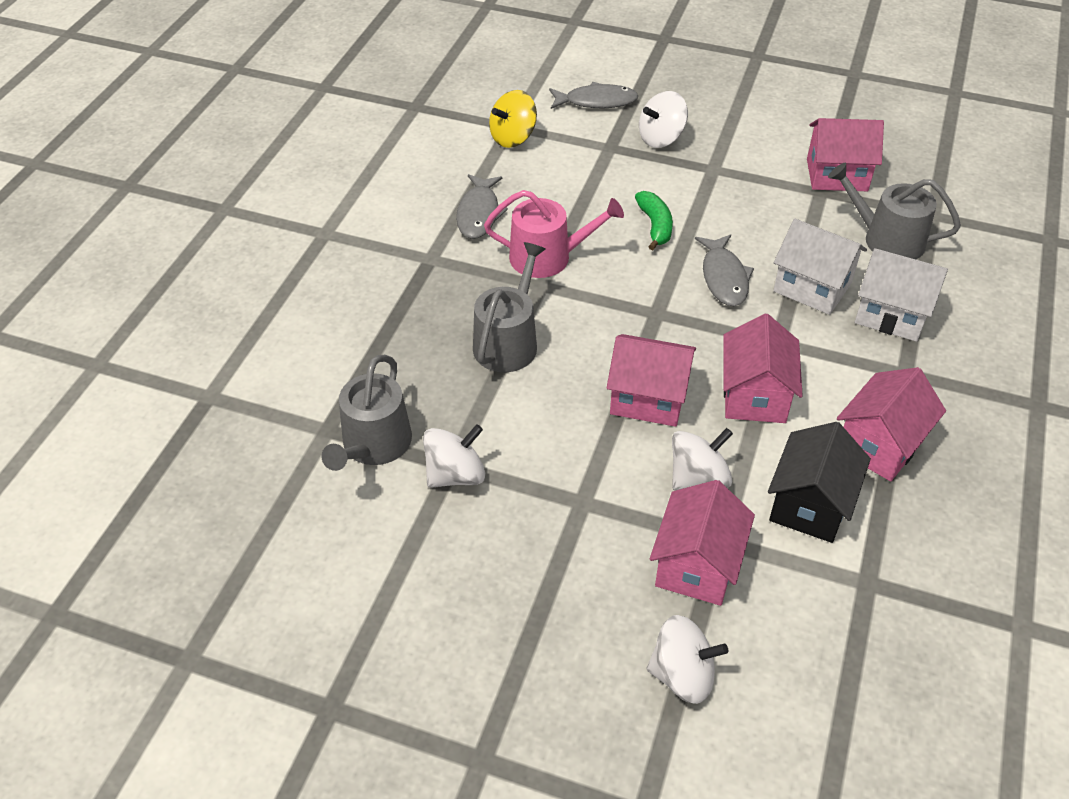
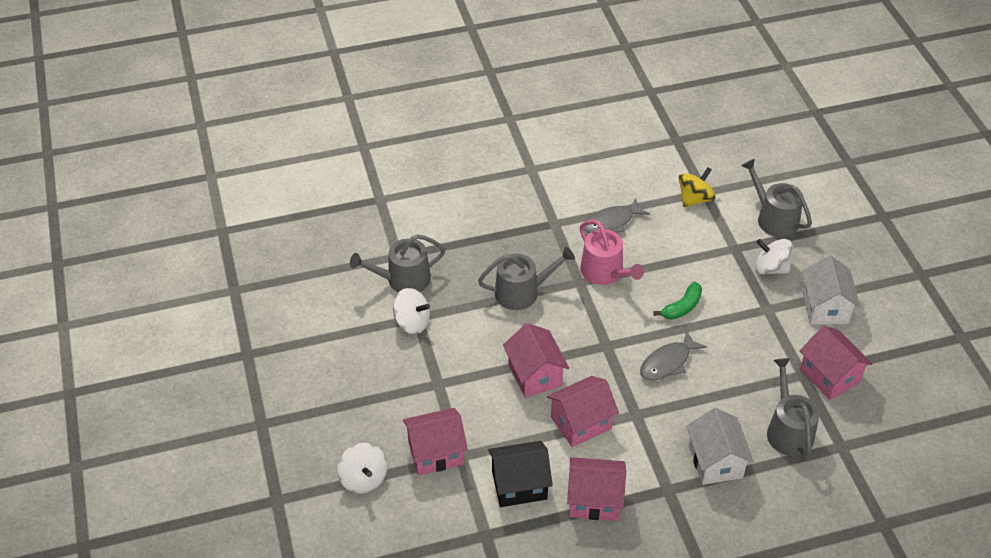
camera: 55 degrees right, 0 degrees up
(513, 137) = (695, 199): yellow spinning top -> yellow spinning top turned 120 degrees clockwise
(596, 101) = (773, 218): grey fish -> grey watering can
(698, 478) = (496, 425): white spinning top -> none
(812, 287) = (701, 410): white house -> white house (825, 307)

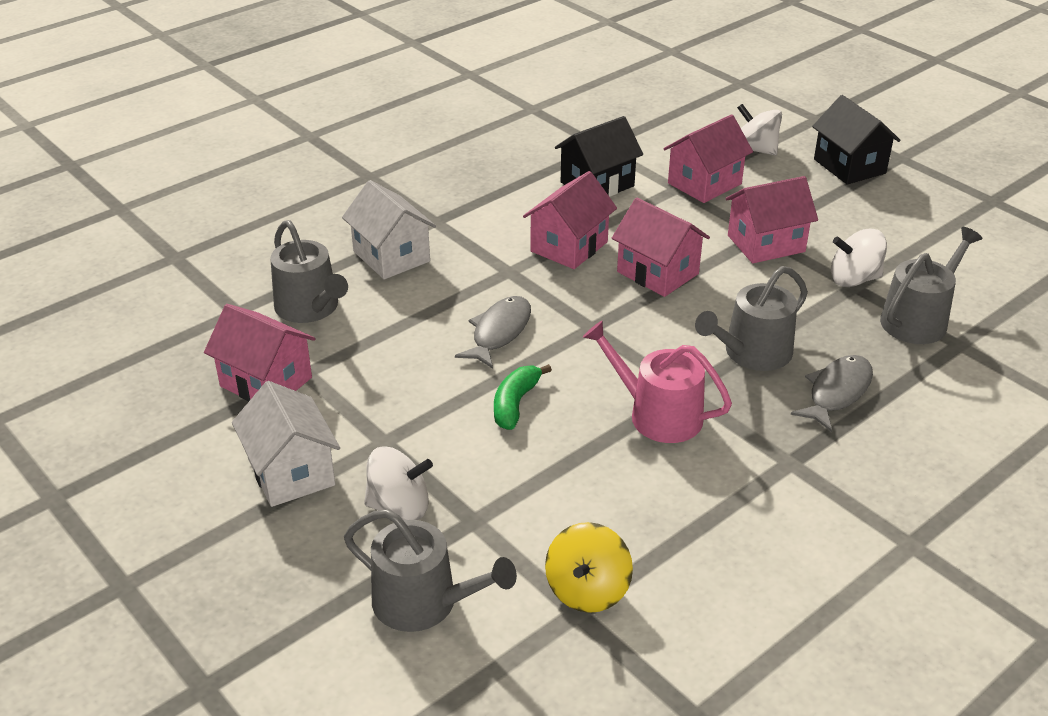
camera: 155 degrees right, 10 degrees down
(310, 429) = (849, 166): none -> black house
(594, 500) = (510, 194): pink house -> pink house (766, 243)
(611, 222) = (703, 495): grey fish -> grey fish (837, 392)

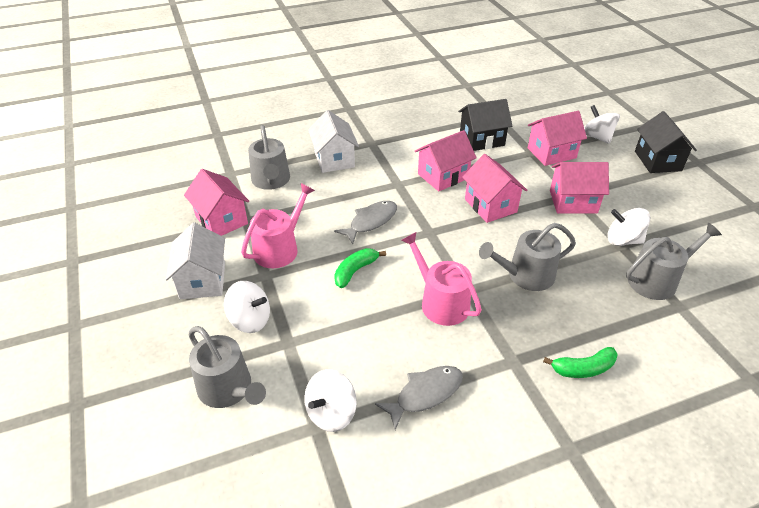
camera: 20 degrees right, 5 degrees up
(384, 400) = (280, 248): none -> pink watering can
(587, 590) = (331, 413): yellow spinning top -> white spinning top
(837, 392) = (571, 319): grey fish -> grey fish (425, 394)
(880, 448) = (583, 369): none -> green banana

